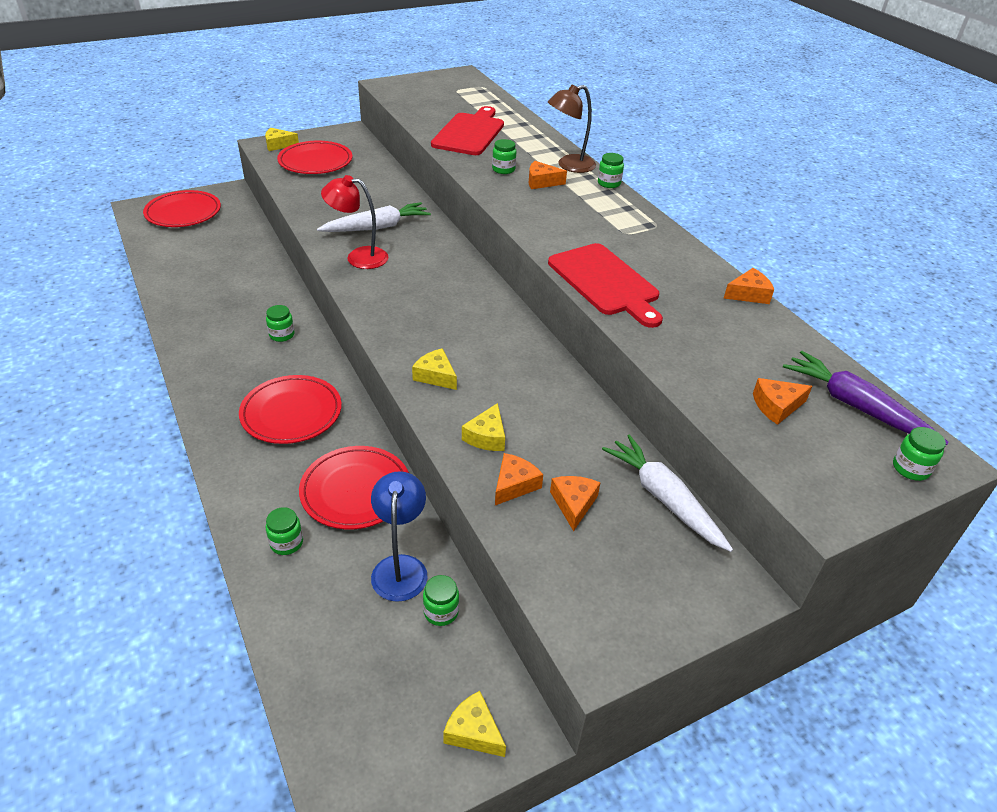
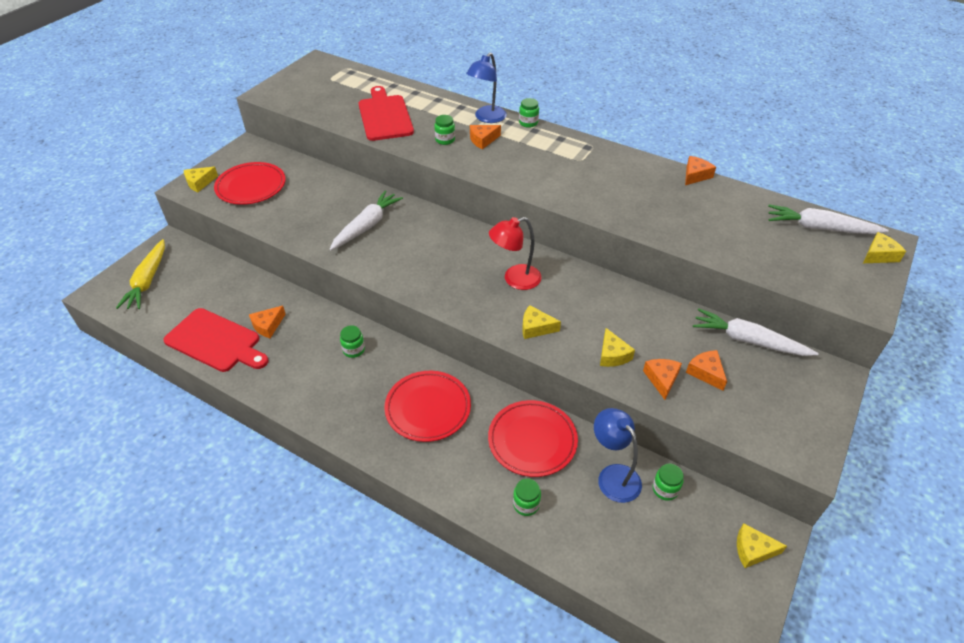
camera: 30 degrees left, 5 degrees up
(183, 213) = (147, 281): red plate -> yellow carrot
(359, 257) = (380, 258): red lamp -> red lamp (515, 279)
(569, 166) = (487, 118): brown lamp -> blue lamp
(605, 282) = (607, 205): red cutting board -> red cutting board (216, 342)
(776, 406) = (783, 249): orange cheese -> orange cheese (268, 326)
(856, 406) = (820, 228): purple carrot -> white carrot
(910, 468) = (879, 255): green jar -> yellow cheese

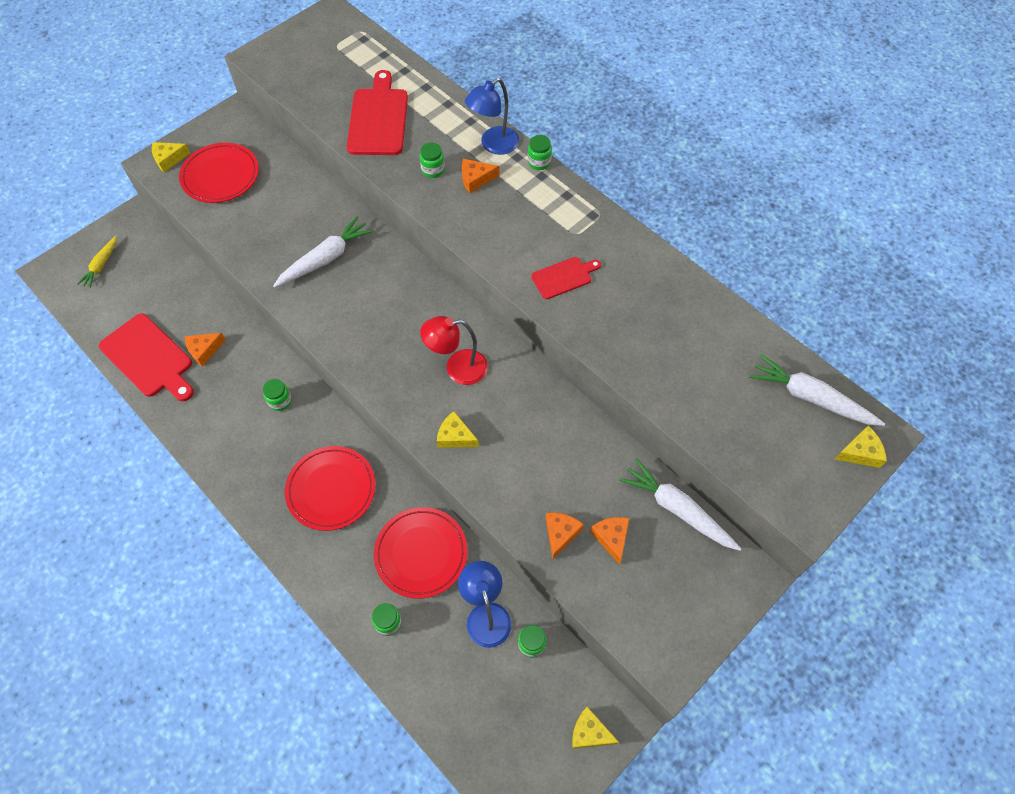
camera: 15 degrees right, 15 degrees up
(147, 281) = (101, 265): yellow carrot -> yellow carrot, size x0.61
(585, 188) = (564, 277): none -> red cutting board
(612, 355) = (522, 490): yellow cheese -> none
(695, 175) = (701, 286): orange cheese -> none

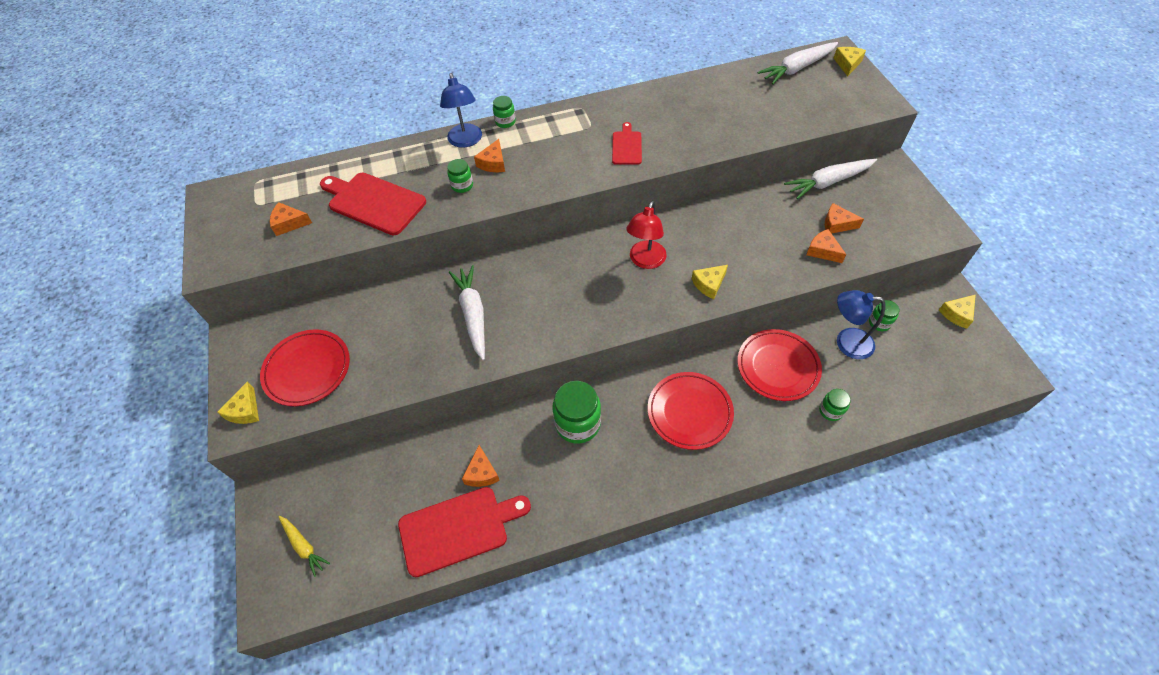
camera: 60 degrees left, 5 degrees down
(280, 401) = (578, 424): green jar -> green jar, size x1.92
(326, 77) = (289, 223): none -> orange cheese

